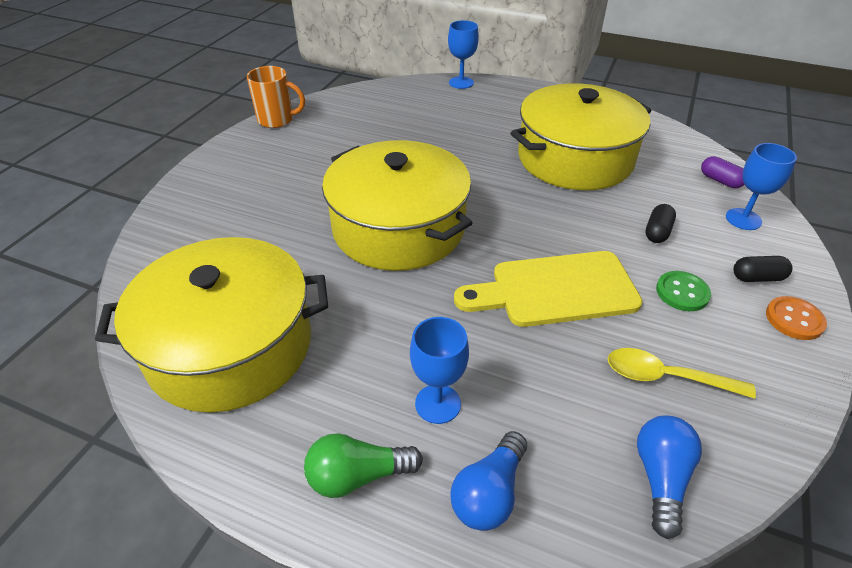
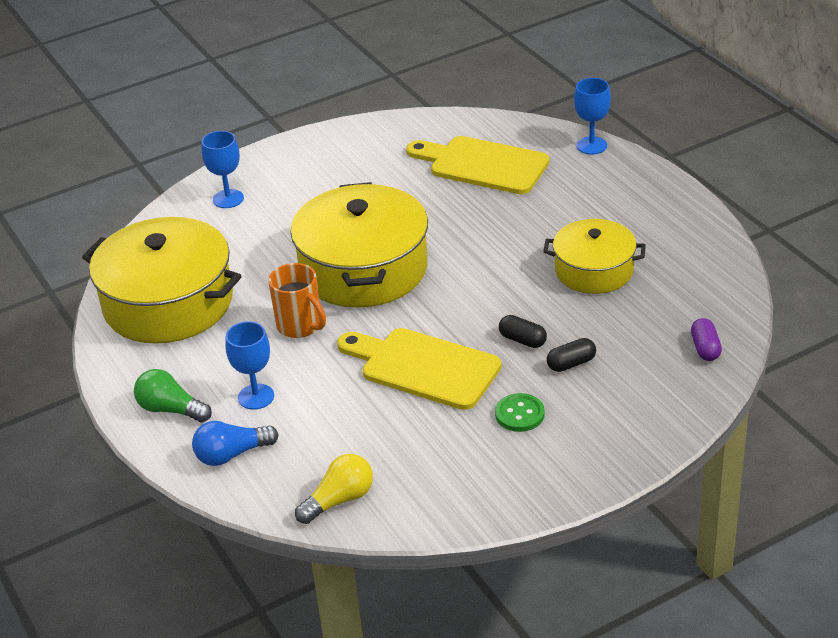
camera: 40 degrees right, 5 degrees down
(277, 120) = (371, 127): orange mug -> orange mug (300, 326)
(400, 117) = (482, 165): none -> yellow cutting board
(575, 158) = (594, 270): yellow pot -> yellow pot, size x0.60
(661, 478) = (339, 500): blue light bulb -> yellow light bulb
(666, 377) = (423, 456): yellow spoon -> none
(743, 219) = (668, 388): blue goblet -> blue goblet (228, 199)
(757, 278) = (600, 434): black capsule -> black capsule (522, 340)
(794, 319) = (580, 472): orange button -> none

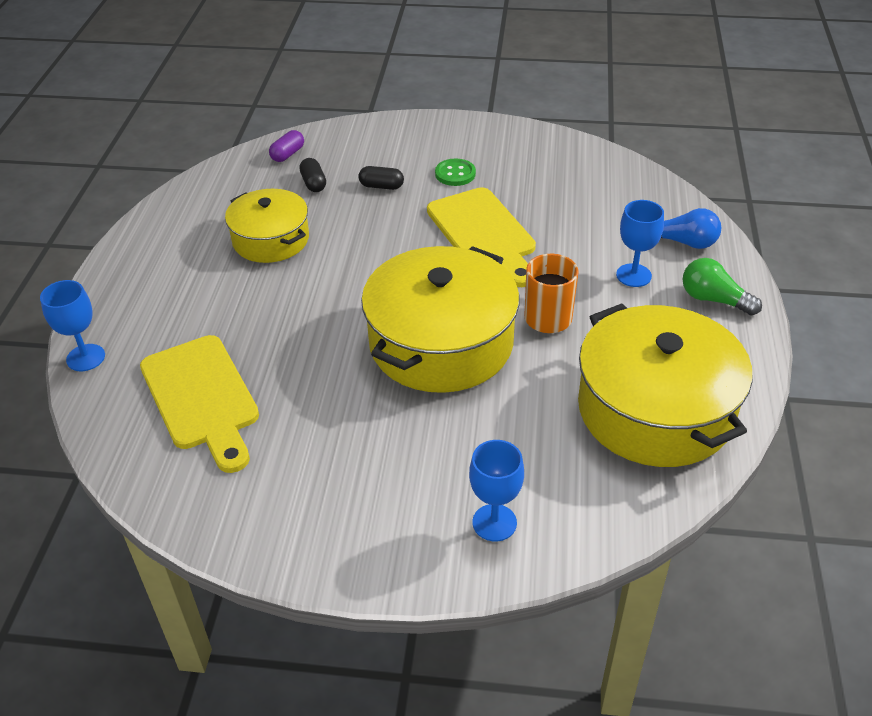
camera: 145 degrees left, 5 degrees up
(171, 409) = (713, 299): green light bulb -> green light bulb turned 150 degrees clockwise
(339, 500) = (627, 181): yellow light bulb -> none
(522, 340) = (391, 217): black capsule -> black capsule (313, 183)

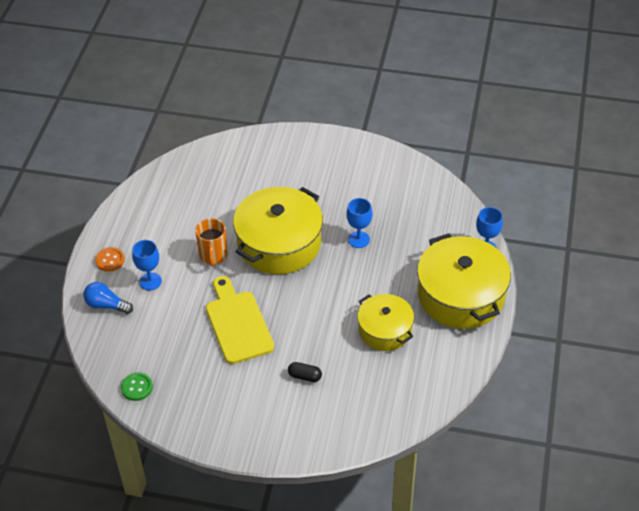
camera: 175 degrees left, 5 degrees up
(201, 398) = (413, 220): yellow cutting board -> none
(287, 154) = (378, 420): purple capsule -> none
(313, 183) = (356, 384): black capsule -> none
(455, 174) = (247, 385): green button -> green button (137, 387)
(494, 522) = (268, 152): blue goblet -> blue goblet (359, 239)
(655, 409) = (174, 197): yellow pot -> yellow pot (461, 295)
(713, 299) = (110, 260): green light bulb -> orange button

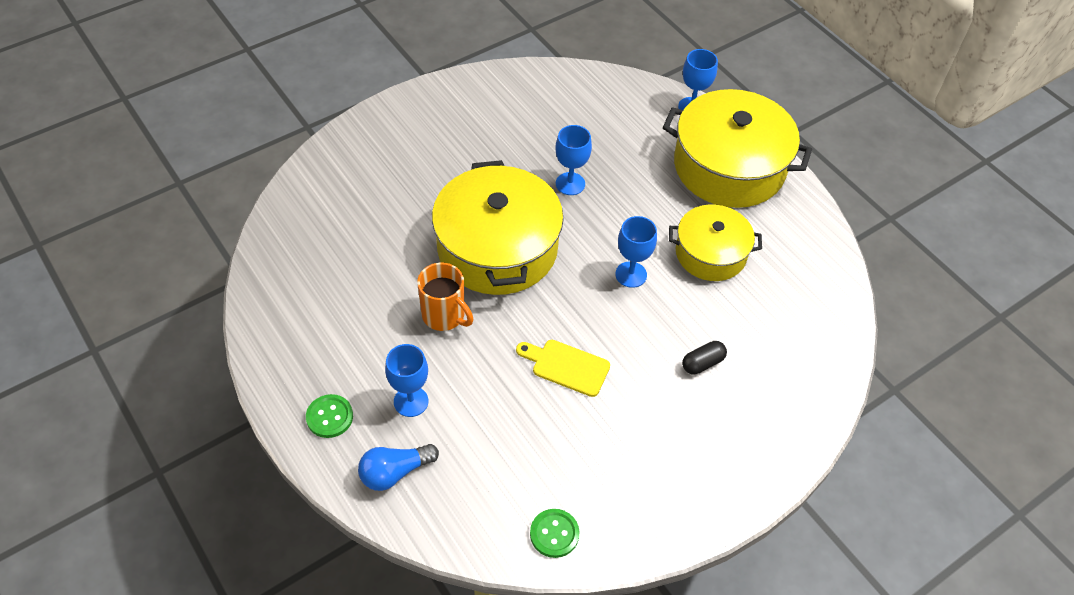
camera: 50 degrees left, 5 degrees up
(110, 260) = (329, 417): orange button -> green button
(238, 323) = (566, 366): yellow cutting board -> yellow cutting board, size x0.60
(328, 307) = (631, 274): none -> blue goblet

